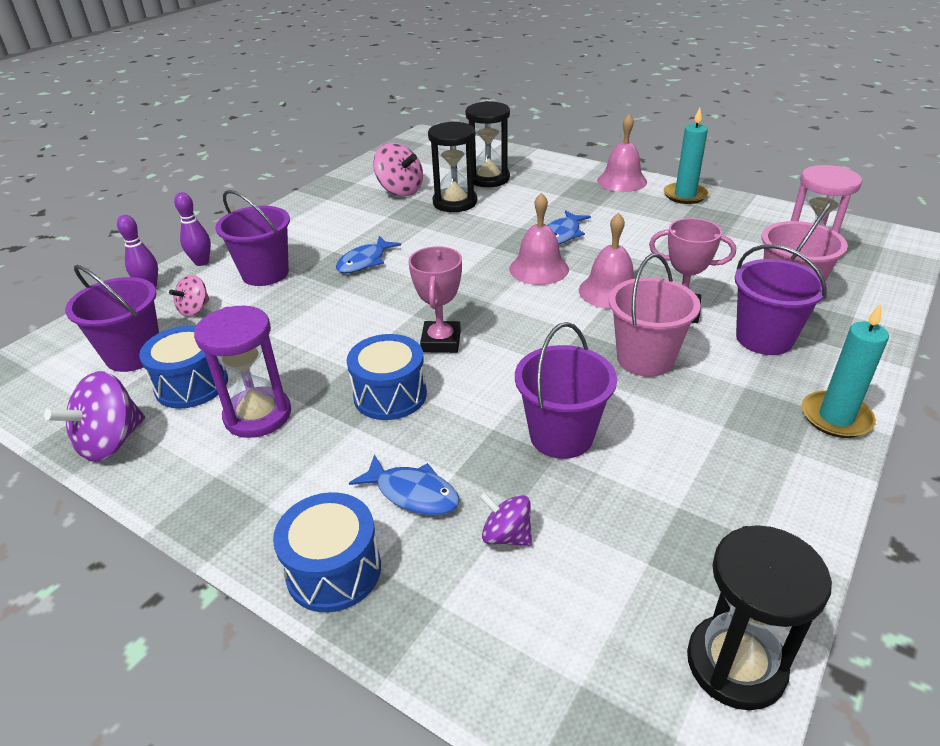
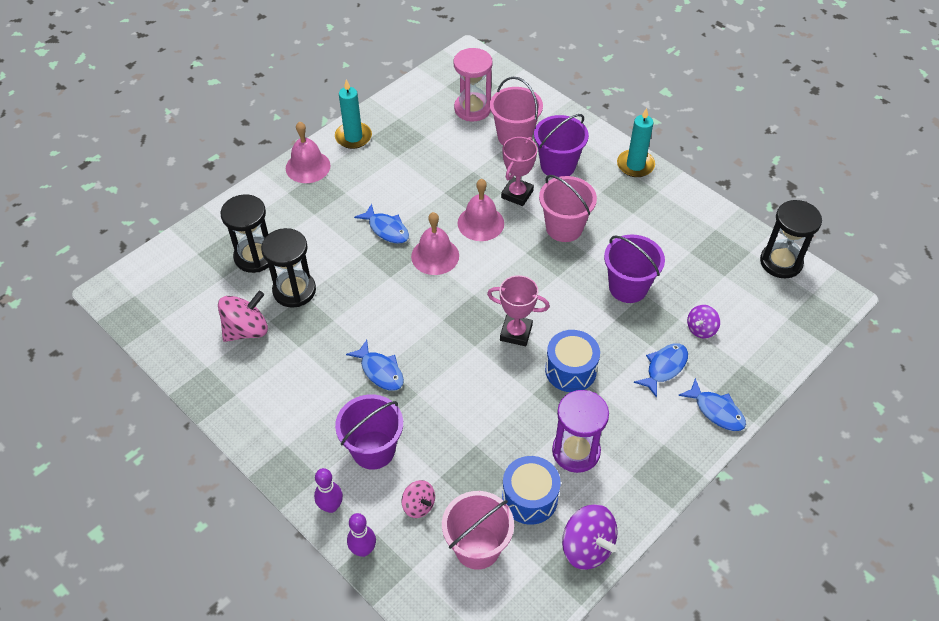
camera: 80 degrees left, 15 degrees up
(134, 355) = (477, 547): purple bucket -> pink bucket
(334, 570) = (716, 411): blue drum -> blue fish

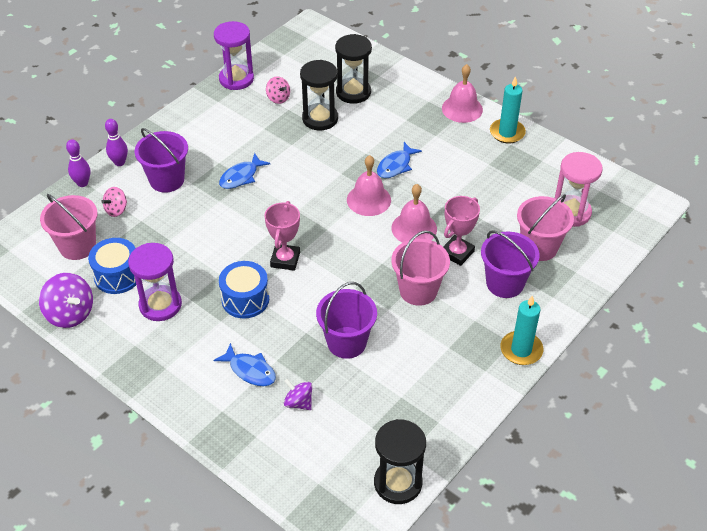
camera: 85 degrees right, 5 degrees down
(196, 373) = (236, 79): none -> purple hourglass
(246, 330) = (278, 98): pink spinning top -> pink spinning top, size x0.60
(517, 194) = (457, 253): pink trophy -> pink trophy turned 75 degrees counterclockwise
(587, 547) = (70, 314): purple spinning top -> purple spinning top turned 90 degrees counterclockwise
(716, 411) = (201, 411): blue fish -> none

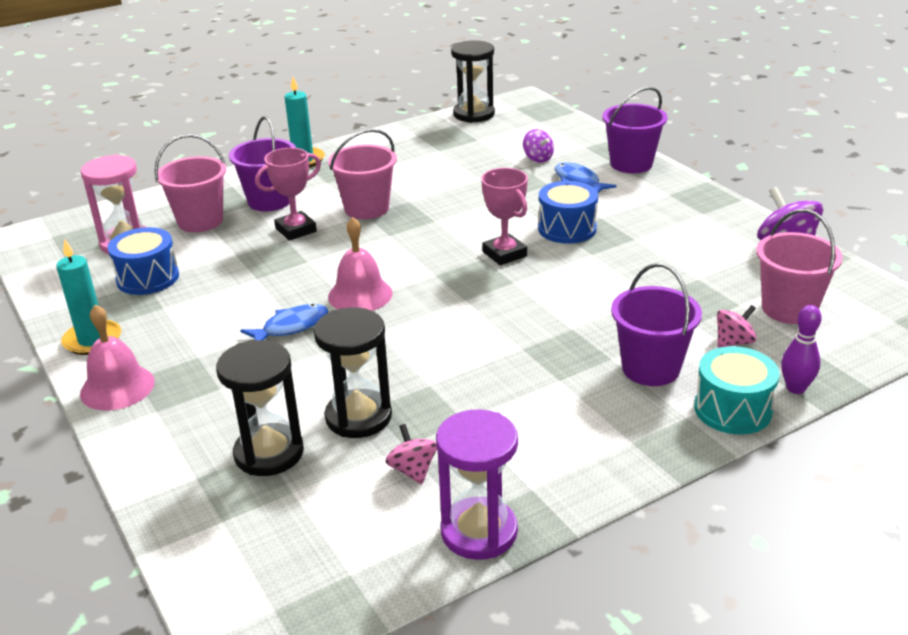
camera: 160 degrees left, 15 degrees down
(117, 276) = (727, 271): blue drum -> blue drum (148, 278)
(119, 162) = (732, 409): purple bowling pin -> turquoise drum
(160, 305) = (671, 238): purple hourglass -> none
(241, 177) = (529, 353): blue fish -> none
(285, 260) = (504, 254): pink trophy -> pink trophy turned 60 degrees counterclockwise
(346, 342) = (469, 185): purple bucket -> purple bucket (631, 164)
(414, 228) = (326, 258): pink bell -> none

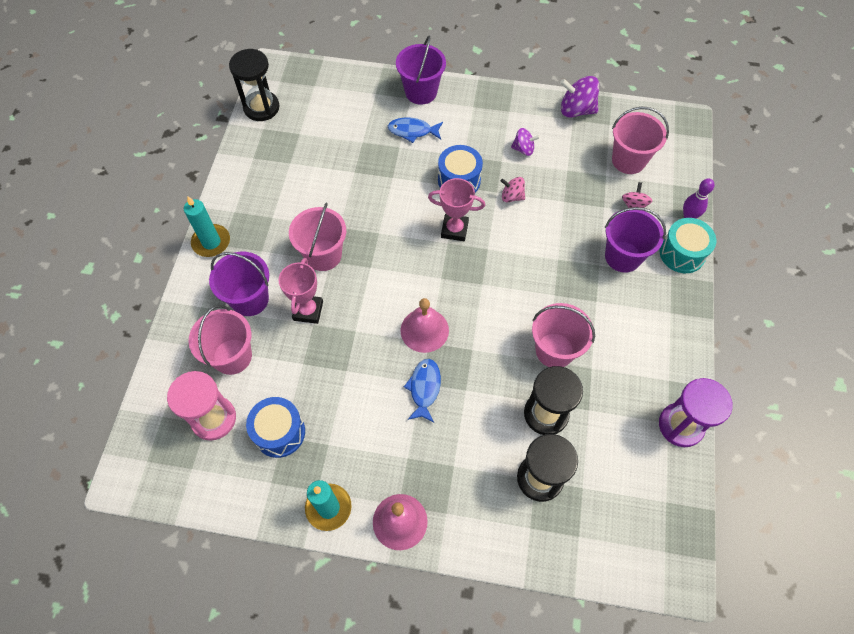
camera: 50 degrees left, 30 degrees up
(413, 470) = (612, 420): pink spinning top -> pink spinning top (512, 196)
(450, 383) = (554, 350): none -> pink bucket
(538, 158) = (362, 126): purple spinning top -> purple spinning top (523, 149)

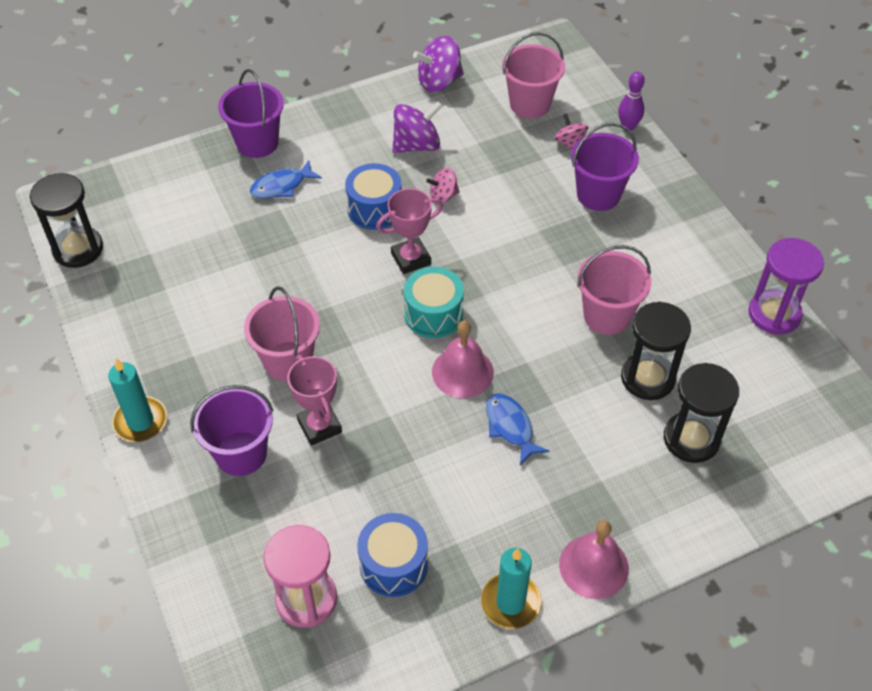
camera: 35 degrees left, 10 degrees down
(232, 356) = (272, 523): pink bucket -> none
(523, 149) = (417, 145): purple spinning top -> purple spinning top, size x1.68
(682, 253) = (649, 163): turquoise drum -> turquoise drum (433, 314)

